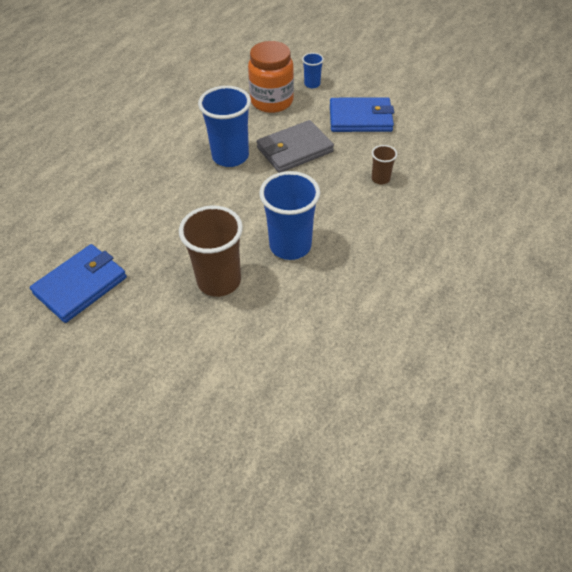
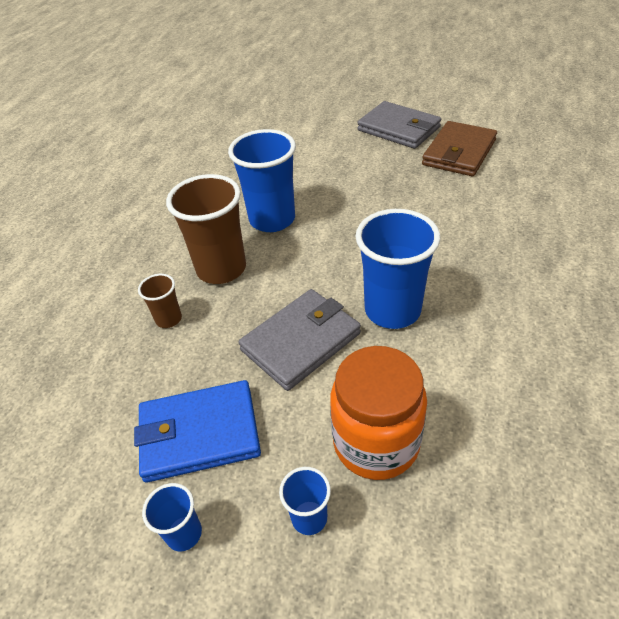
camera: 170 degrees right, 5 degrees down
(80, 285) = (459, 153): blue wallet -> brown wallet
(111, 342) = (399, 129): none -> grey wallet
(219, 281) = (333, 179): brown cup -> brown cup (221, 269)
(368, 88) = (184, 533): none -> blue cup

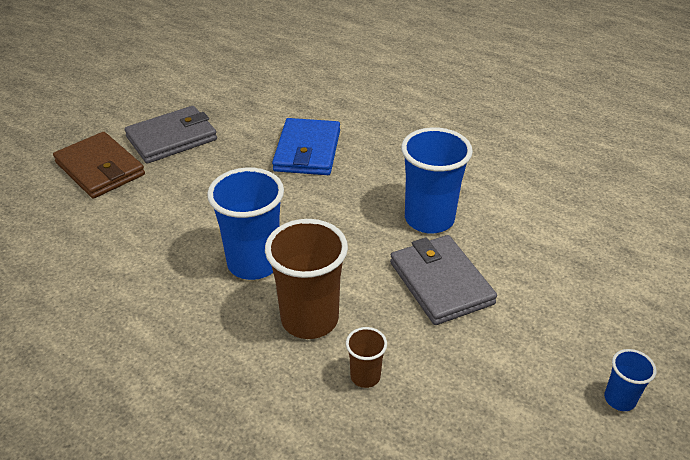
camera: 75 degrees left, 5 degrees down
(199, 434) = (523, 373): blue wallet -> blue wallet (307, 151)
(309, 518) = (616, 319): blue cup -> none
(376, 443) = (559, 266): orange jar -> none
(459, 153) = (246, 118): brown wallet -> brown wallet (100, 169)

